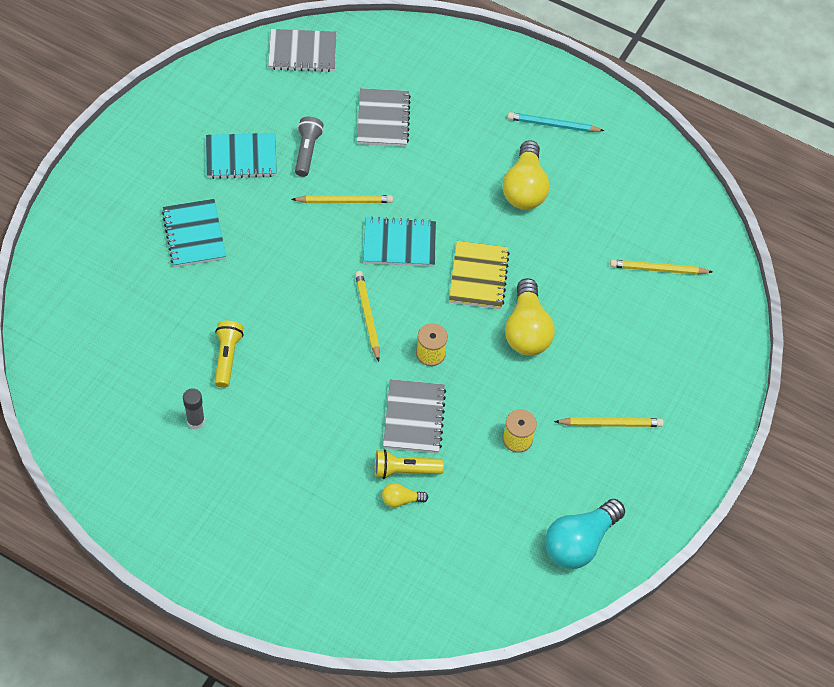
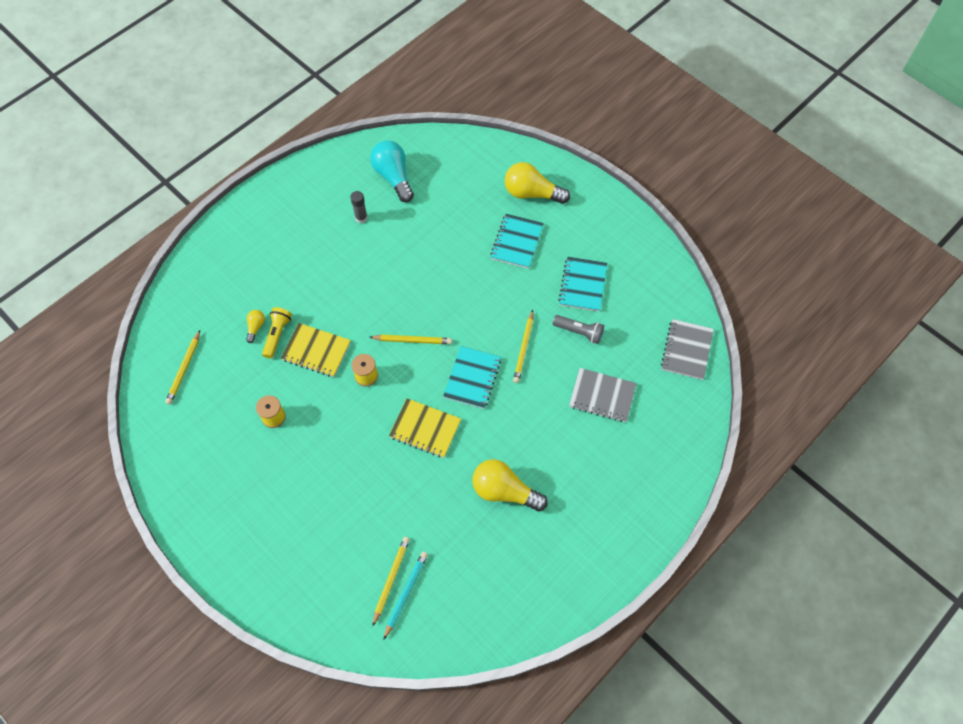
camera: 110 degrees right, 5 degrees up
(194, 235) = (516, 242): turquoise notebook -> turquoise notebook turned 75 degrees counterclockwise
(227, 357) = (405, 244): yellow flashlight -> none
(414, 418) = (316, 351): grey notebook -> yellow notebook
(526, 330) = (365, 451): yellow light bulb -> yellow light bulb (532, 193)
(552, 125) = (569, 537): turquoise pencil -> turquoise pencil (406, 593)
(579, 542) = (176, 436): turquoise light bulb -> turquoise light bulb (393, 177)
(610, 423) = (261, 490): yellow pencil -> yellow pencil (184, 369)

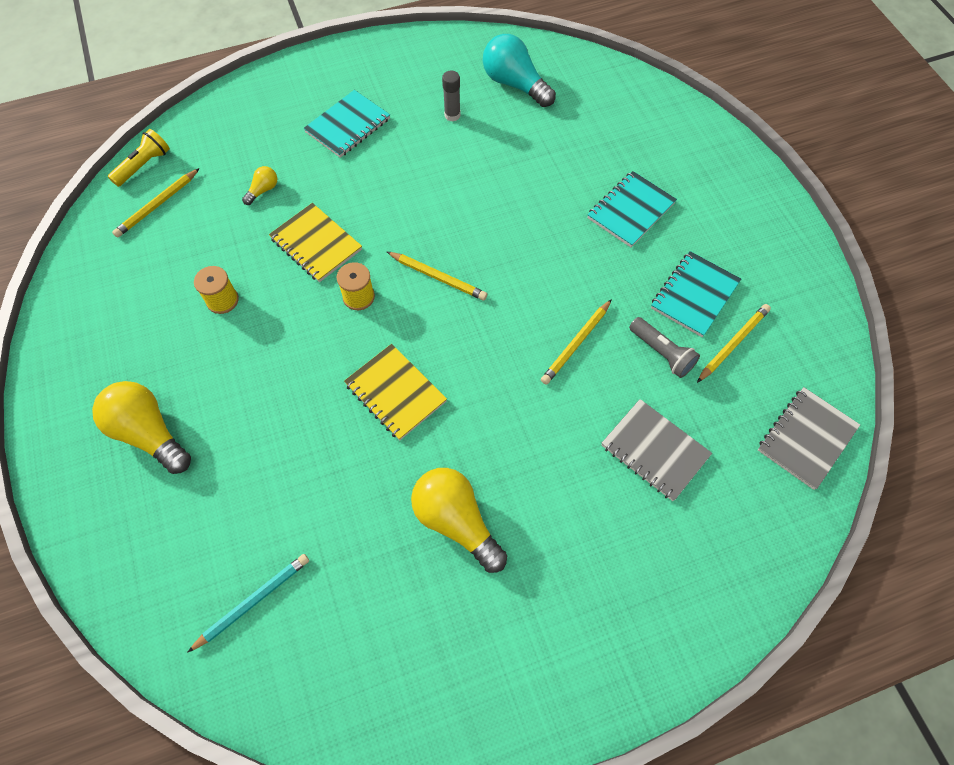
camera: 25 degrees right, 0 degrees up
(277, 335) = (282, 208): yellow flashlight -> yellow flashlight (144, 165)
(391, 579) = (245, 572): yellow pencil -> yellow pencil (733, 343)
(393, 177) = (515, 84): turquoise light bulb -> turquoise light bulb turned 45 degrees counterclockwise
(472, 378) = (489, 354): turquoise notebook -> turquoise notebook (348, 126)
(532, 193) = (678, 161): yellow light bulb -> yellow light bulb (149, 433)

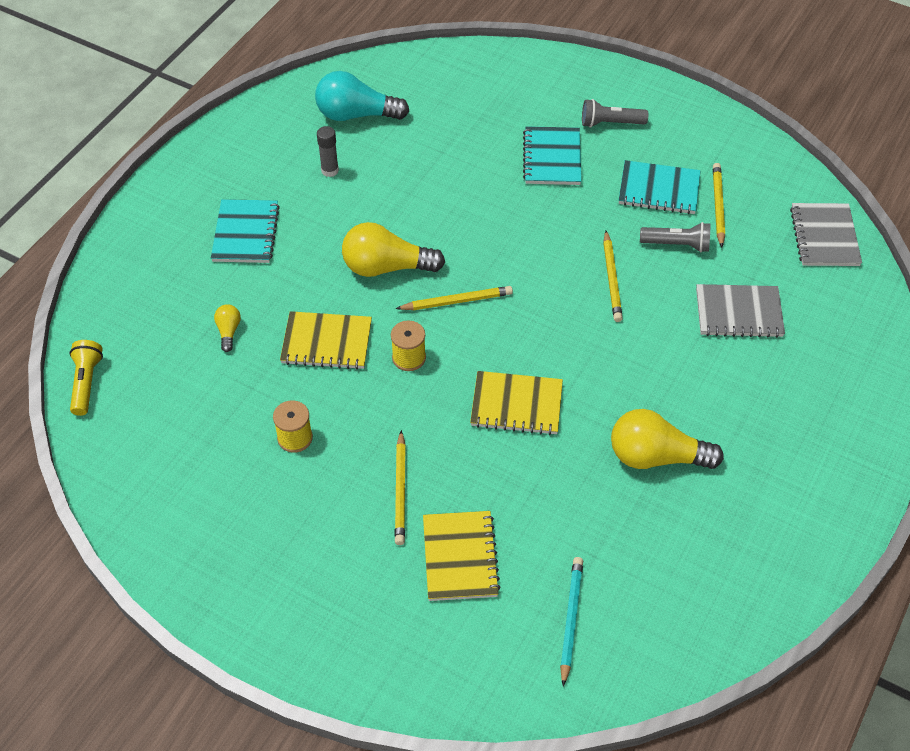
camera: 40 degrees left, 10 degrees down
(149, 433) = (351, 575): yellow light bulb -> yellow light bulb (386, 267)
(157, 205) = (141, 406): yellow pencil -> yellow pencil (400, 490)
(231, 482) = (460, 557): none -> yellow notebook
(694, 295) = (659, 190): turquoise notebook -> turquoise notebook turned 75 degrees counterclockwise
(710, 212) = (610, 123): none -> grey flashlight

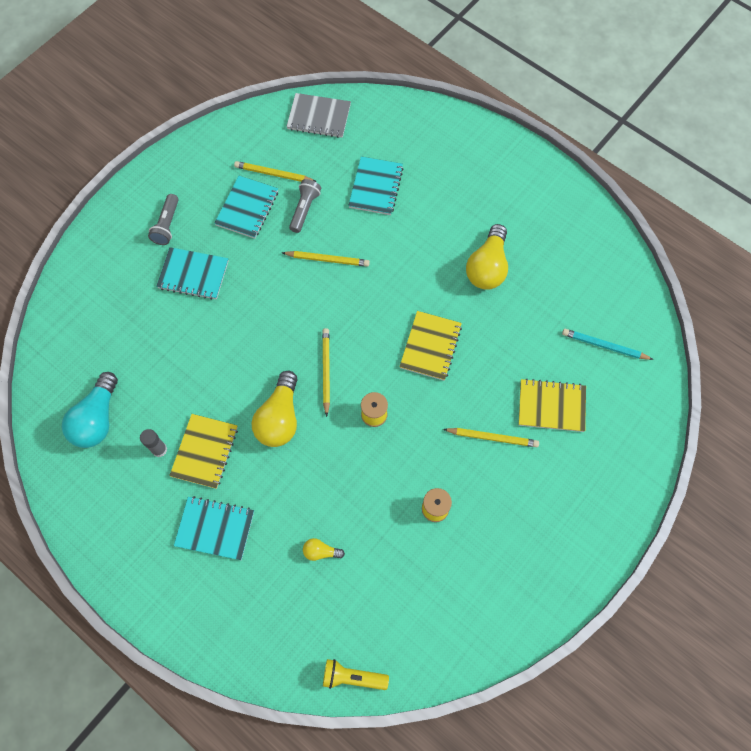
camera: 80 degrees left, 15 degrees up
(326, 343) = (348, 474): yellow notebook -> yellow notebook (205, 452)
(738, 313) = (376, 187): grey notebook -> turquoise notebook

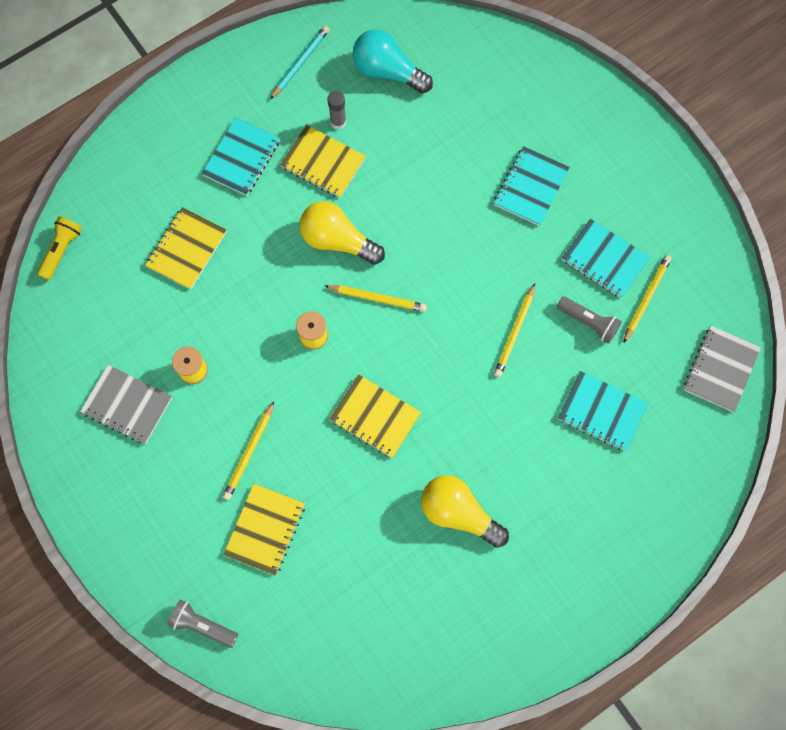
camera: 105 degrees right, 5 degrees up
(167, 225) = (601, 171): grey flashlight -> grey flashlight (202, 625)
(321, 552) = (186, 249): yellow light bulb -> yellow notebook
(485, 557) = (127, 405): none -> grey notebook
(604, 346) = (319, 618): turquoise pencil -> turquoise pencil (300, 63)

